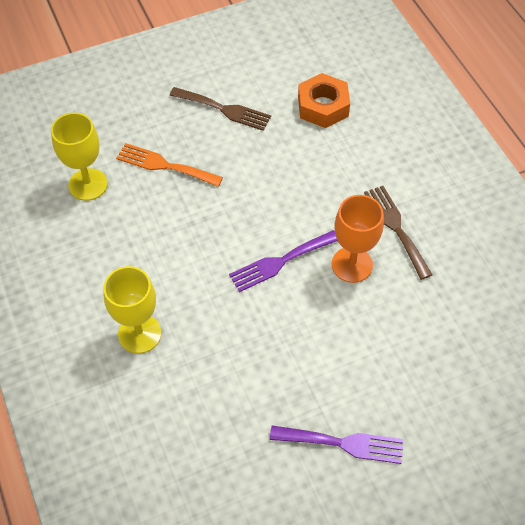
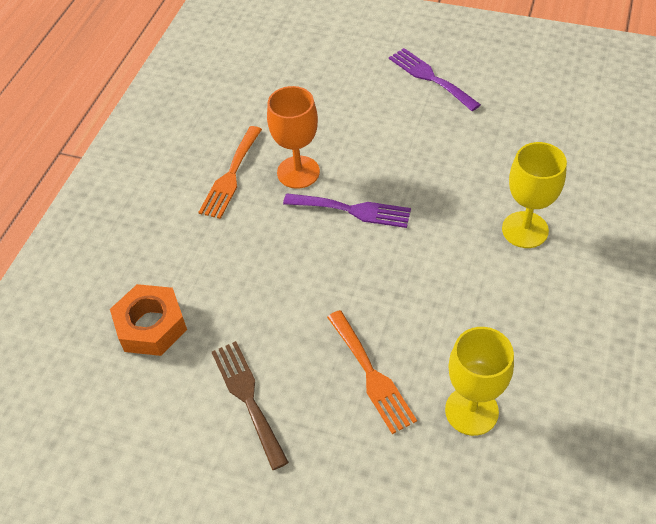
camera: 135 degrees left, 5 degrees down
(396, 227) = (231, 176): brown fork -> orange fork

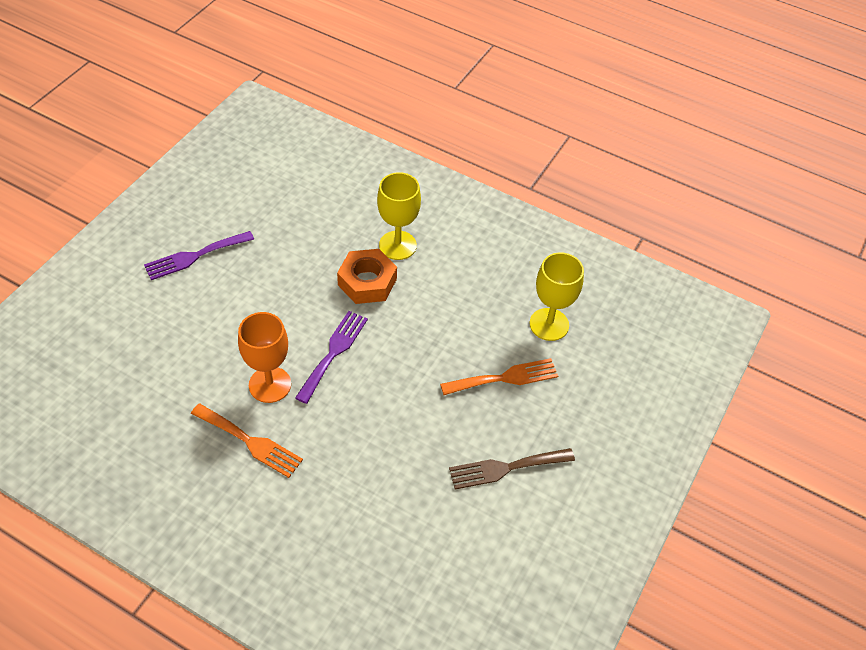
camera: 85 degrees left, 0 degrees up
(151, 326) = (412, 536): orange nut -> orange nut (367, 282)

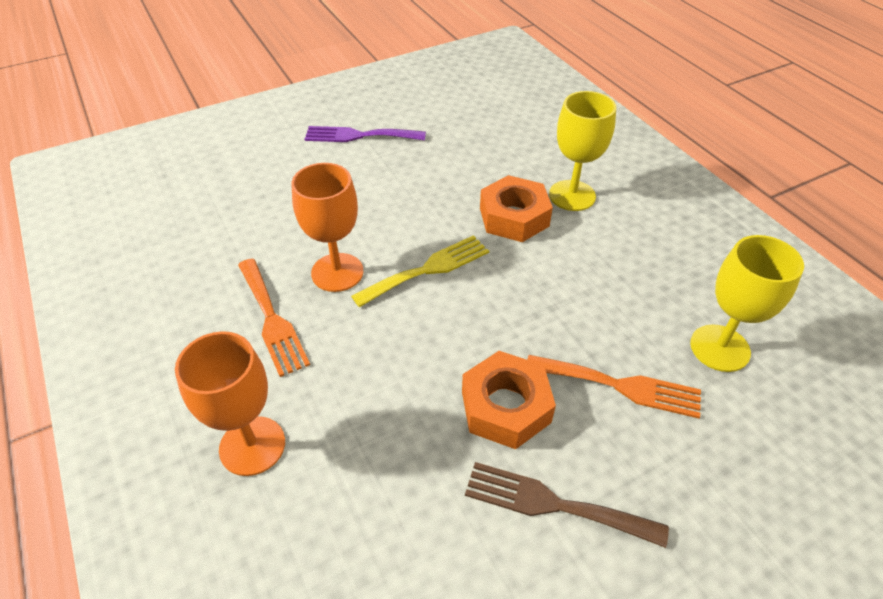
camera: 35 degrees right, 5 degrees down
(306, 528) = (252, 446): none -> orange goblet
(333, 352) = (427, 269): purple fork -> yellow fork
(446, 425) = (506, 407): none -> orange nut

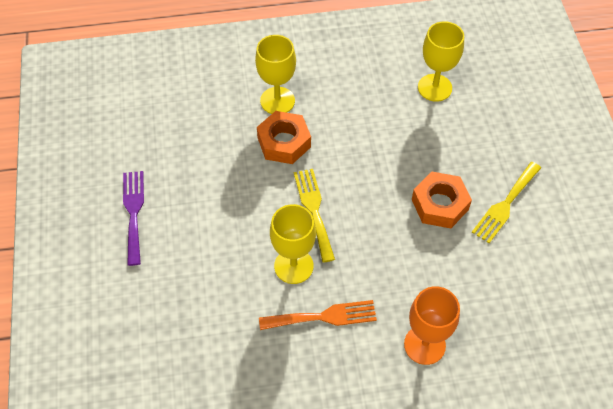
camera: 70 degrees left, 10 degrees up
(337, 272) = (293, 266): orange goblet -> yellow goblet
(359, 136) = (133, 212): purple fork -> purple fork turned 150 degrees clockwise
(554, 504) = (505, 205): brown fork -> yellow fork
(620, 386) = (444, 144): orange fork -> none

